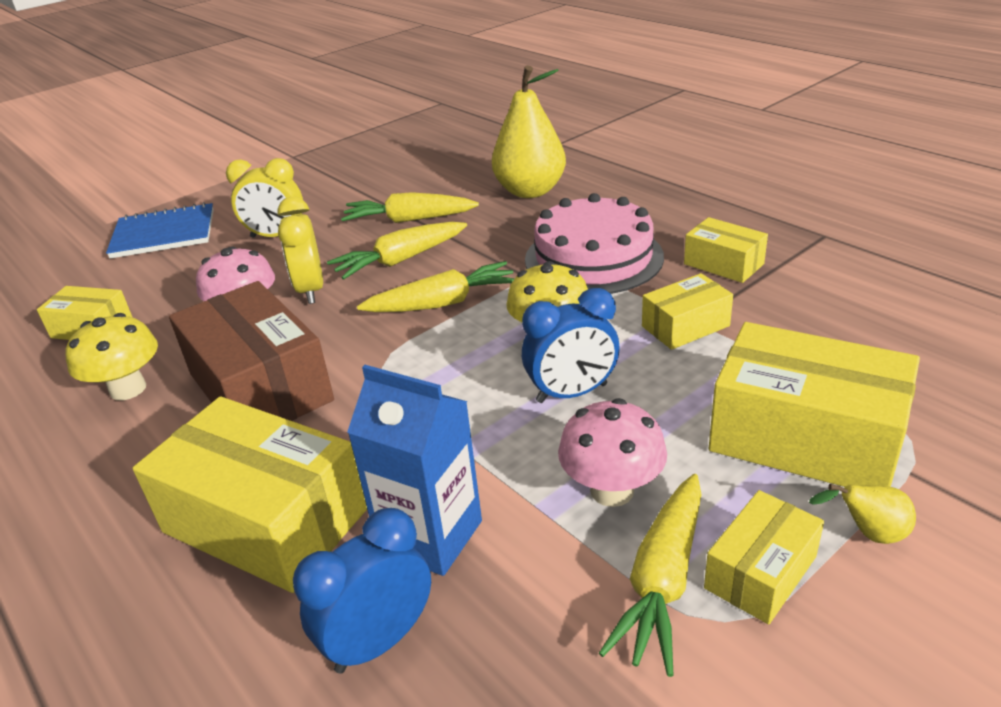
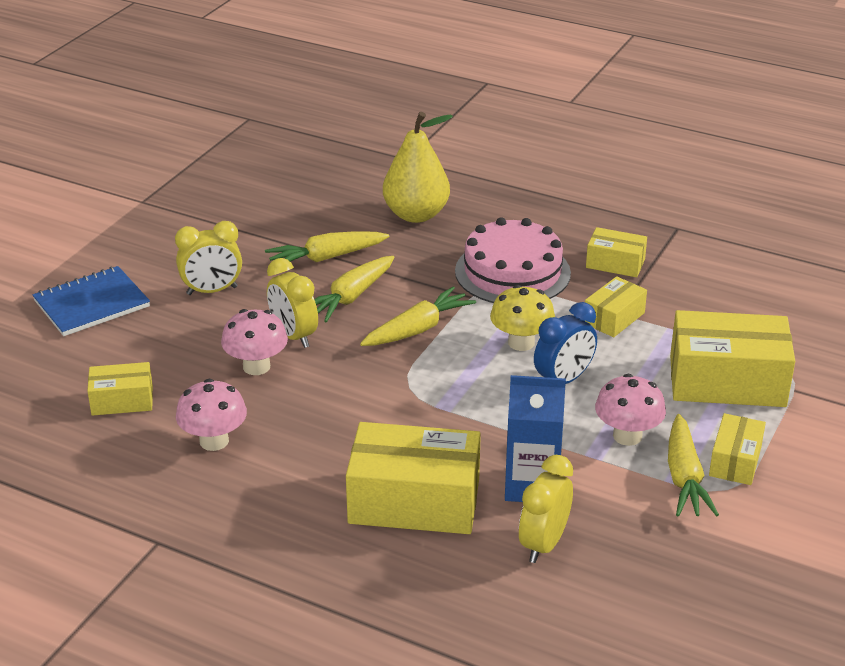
camera: 25 degrees left, 0 degrees up
(128, 389) = (214, 441): yellow mushroom -> pink mushroom
(260, 387) = (325, 419): brown box -> none
(379, 641) = (543, 544): blue clock -> yellow clock
(868, 533) = (783, 428): yellow pear -> none

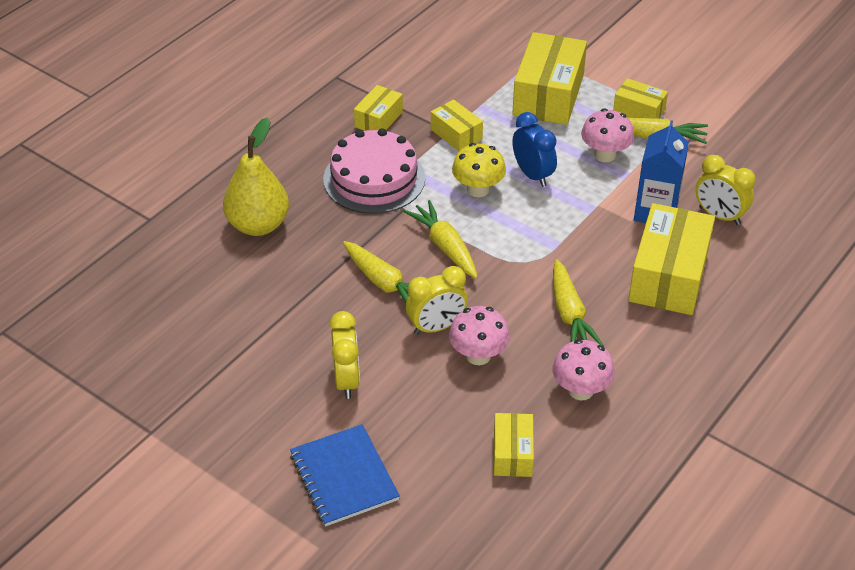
camera: 80 degrees left, 10 degrees up
(326, 258) = (313, 294): yellow carrot -> yellow carrot (569, 314)

